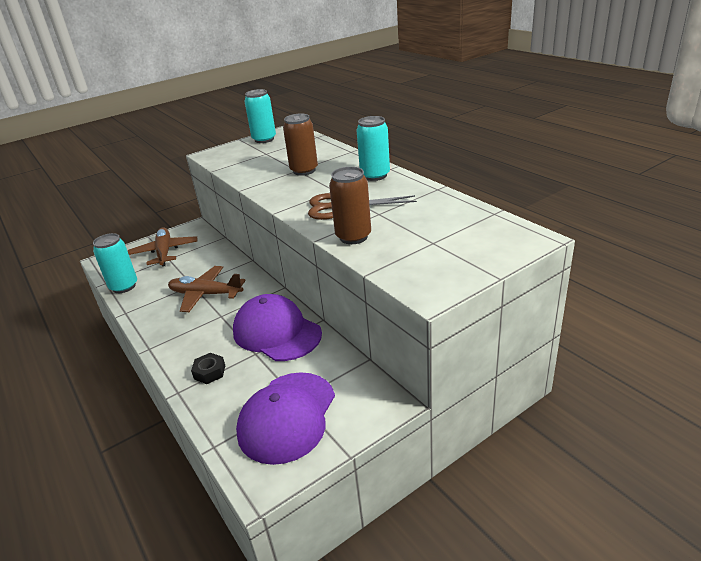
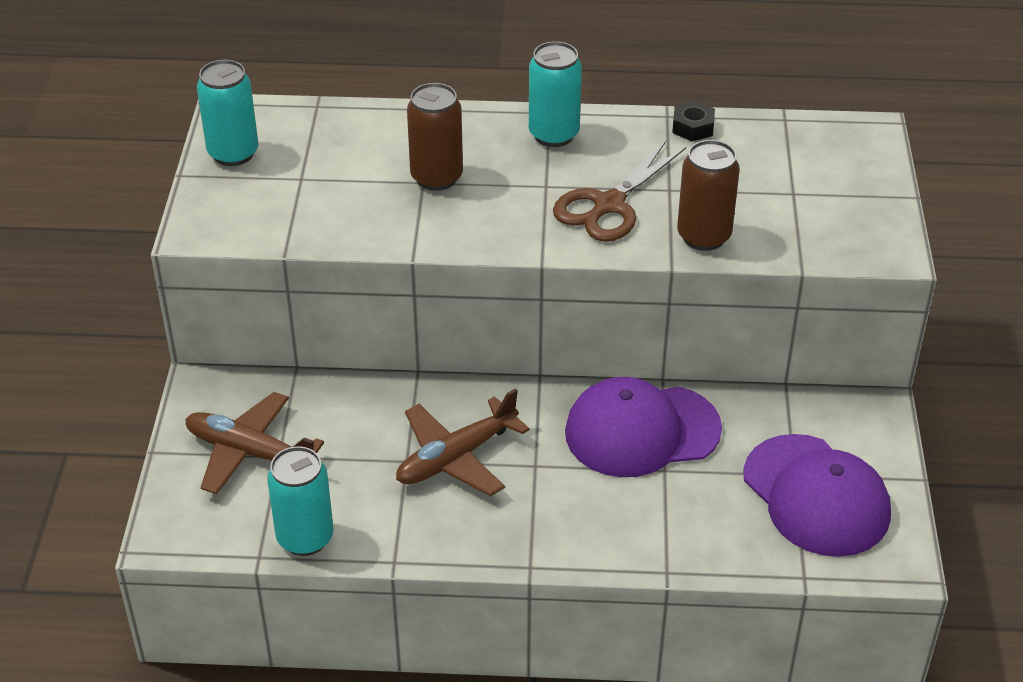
camera: 55 degrees left, 10 degrees up
(209, 372) = (658, 526): black nut -> black nut (693, 127)

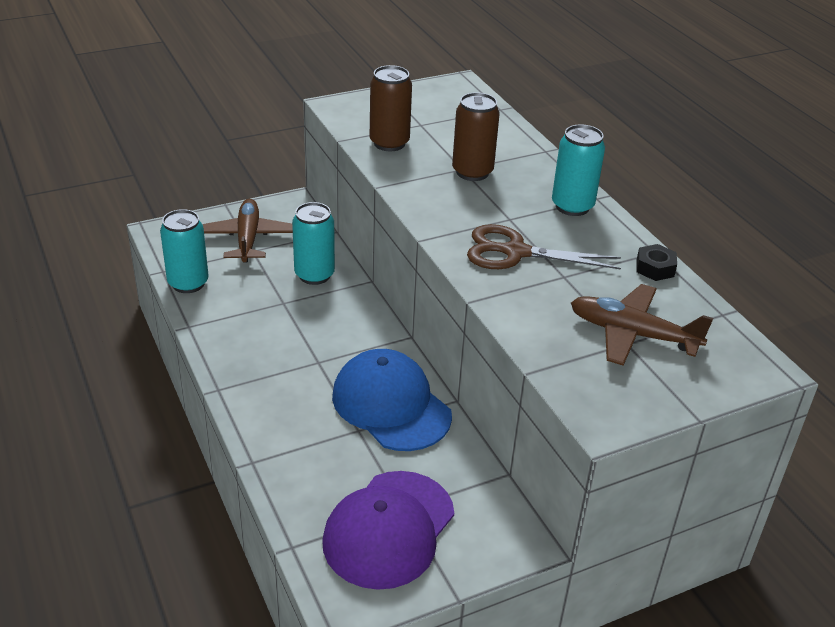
camera: 60 degrees right, 5 degrees down
(233, 153) = (421, 95): turquoise can -> turquoise can (314, 275)
(456, 457) = (300, 323): brown plane -> brown plane (632, 334)
(642, 431) = (391, 405): purple cap -> blue cap
(703, 236) = (522, 308): brown can -> brown can (389, 143)

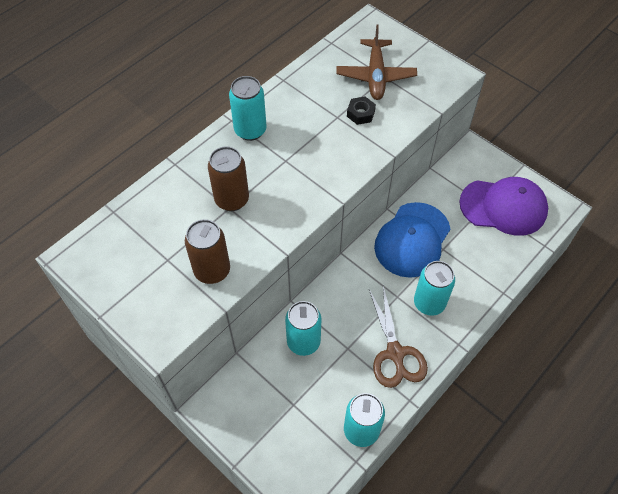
camera: 110 degrees left, 20 degrees up
(248, 238) = (278, 417): brown plane -> none
(289, 385) = (429, 303): none -> turquoise can
(515, 252) = (325, 147): brown scissors -> brown scissors (395, 353)
(655, 268) = (302, 77): black nut -> black nut (360, 114)

